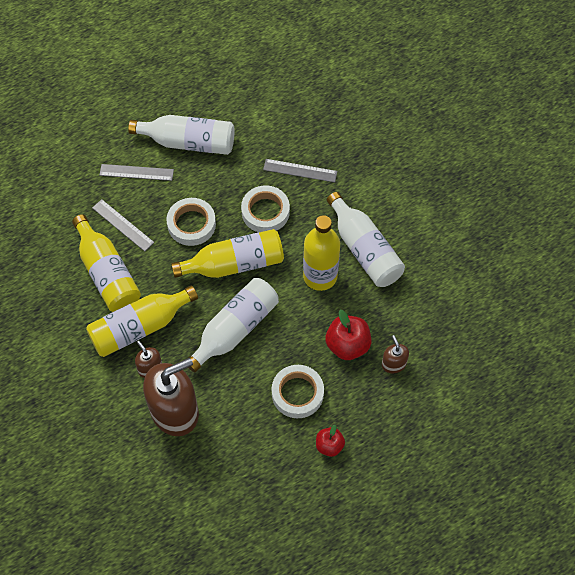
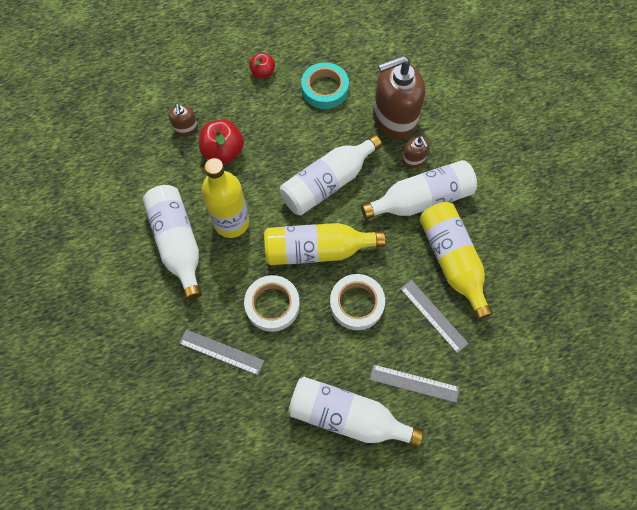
camera: 170 degrees left, 5 degrees up
(139, 327) = (421, 199): yellow bottle -> white bottle
(256, 436) = (324, 89): none -> turquoise tape
(297, 393) = (280, 117): white tape -> none

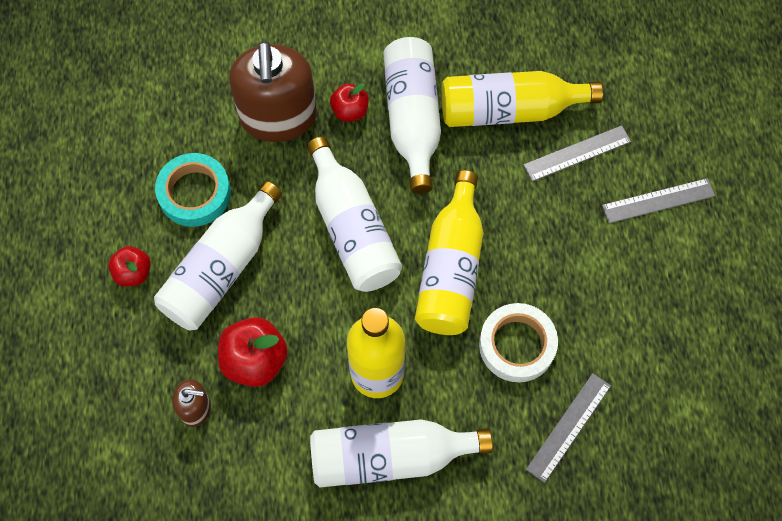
camera: 75 degrees left, 0 degrees up
(347, 416) = (684, 289): white bottle -> white bottle (221, 268)
(356, 303) = (540, 238): white tape -> none
(414, 160) = (350, 111): brown soap dispenser -> red apple
(414, 383) = (658, 200): grey ruler -> grey ruler turned 45 degrees clockwise

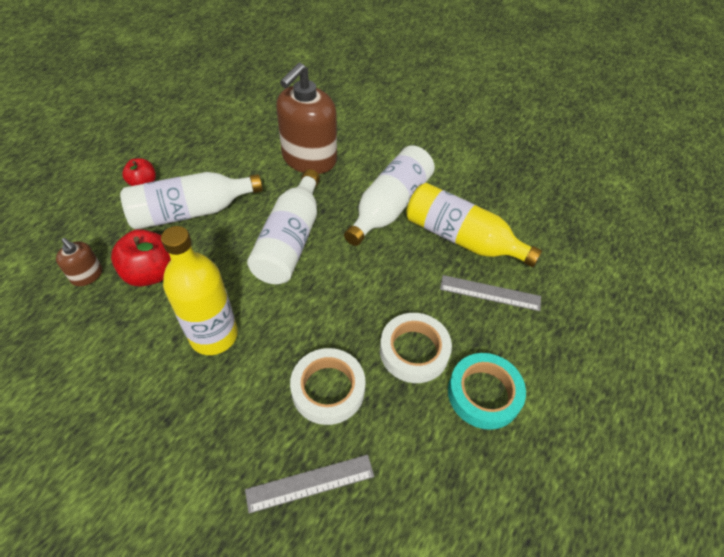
camera: 35 degrees right, 15 degrees down
(194, 193) = (221, 167): turquoise tape -> turquoise tape (484, 393)
(350, 111) = (355, 180): red apple -> none
(390, 456) = (162, 398): white bottle -> none
(451, 268) = (330, 305): yellow bottle -> none
(557, 258) = (414, 351): none -> white tape
(658, 200) = (531, 364): grey ruler -> none

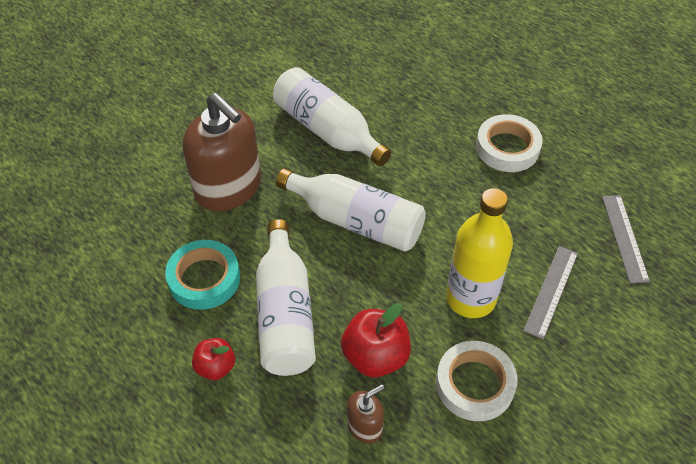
camera: 75 degrees left, 0 degrees up
(328, 389) = (539, 214): white tape -> white tape (474, 384)
(461, 238) = (385, 87): yellow bottle -> none
(484, 393) = (552, 113): turquoise tape -> turquoise tape (204, 278)
(490, 293) = (453, 84): grey ruler -> grey ruler (551, 291)

